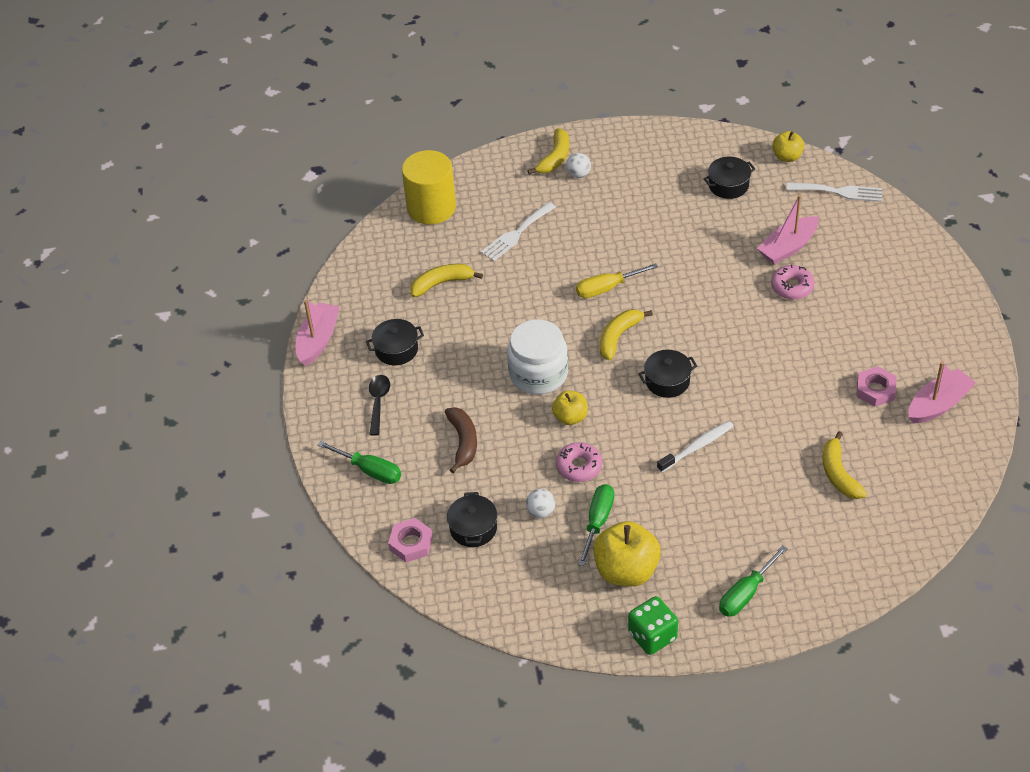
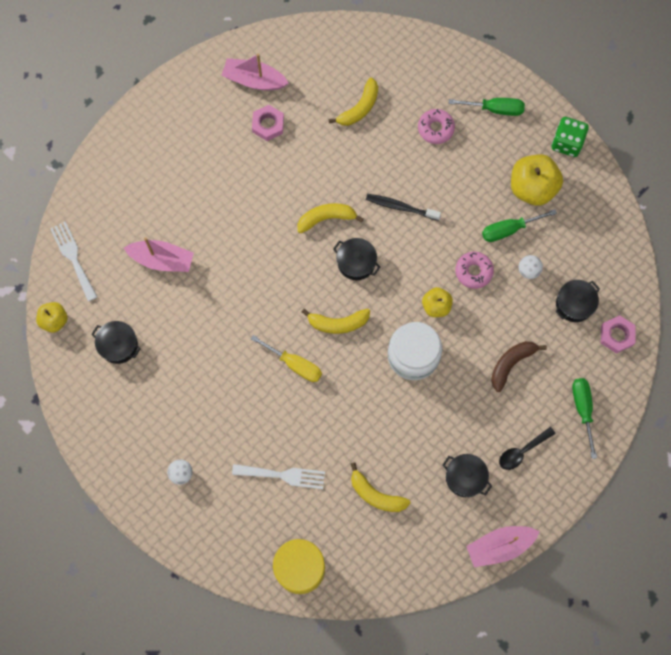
camera: 130 degrees left, 25 degrees up
(555, 158) = (174, 507): yellow banana -> yellow banana (326, 218)
(697, 447) = (401, 207): white toothbrush -> black toothbrush
(792, 287) = (203, 233): pink donut -> pink donut (435, 128)

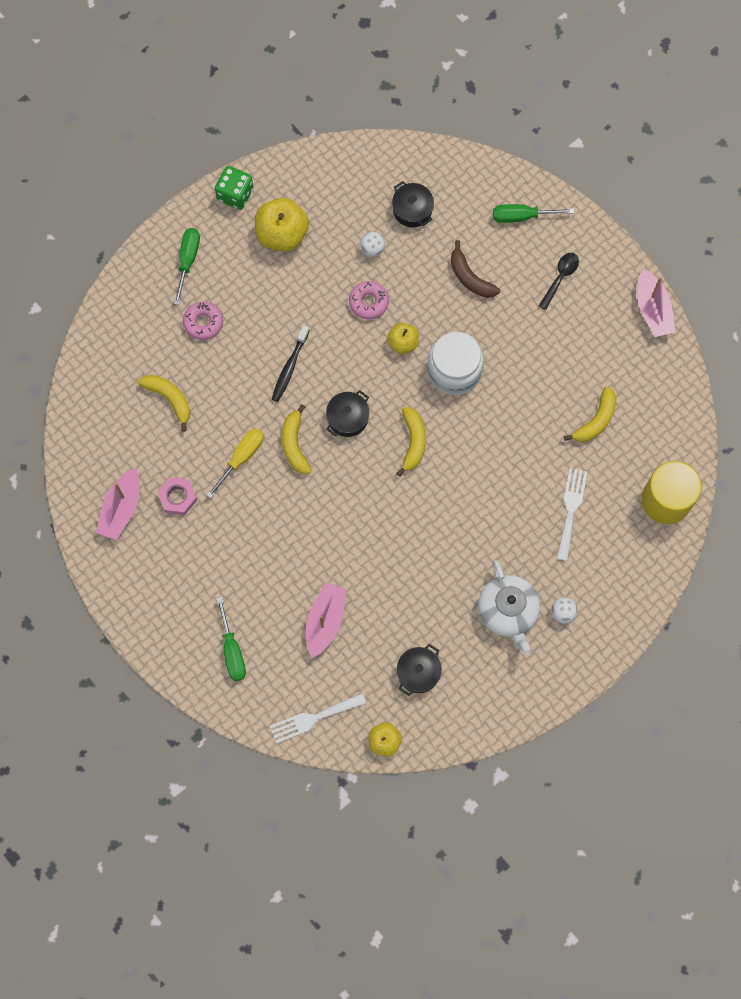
camera: 85 degrees left, 0 degrees up
(180, 422) = (508, 611): none -> white teapot
(294, 364) = (454, 489): yellow screwdriver -> yellow screwdriver (241, 458)
(465, 477) = (583, 334): black pot -> none
(509, 229) = (326, 262): green screwdriver -> green screwdriver (232, 650)
(522, 451) = (560, 278): black spoon -> black spoon turned 120 degrees counterclockwise
(616, 335) = (448, 175): pink nut -> none

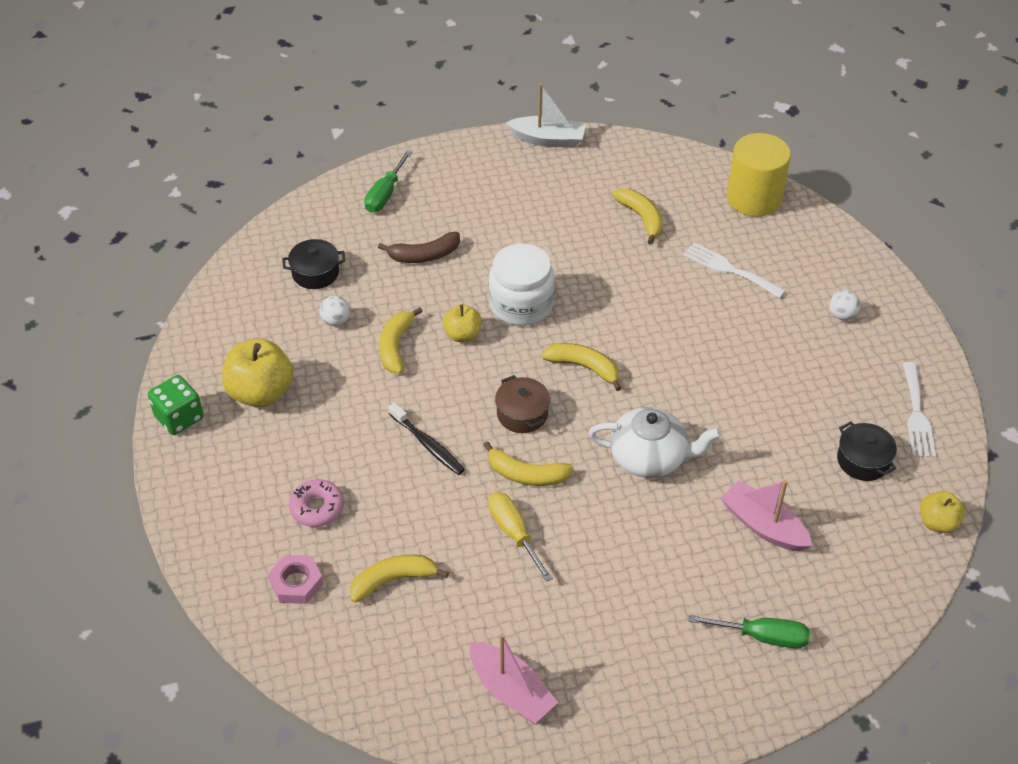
camera: 65 degrees left, 25 degrees down
(177, 497) = (529, 620): pink nut -> pink nut (296, 583)
(188, 260) = (227, 494): green screwdriver -> none
(313, 718) = (884, 583): white fork -> white fork (916, 415)
(348, 418) = (522, 414): black pot -> brown pot
(368, 302) = (396, 346): pink donut -> yellow banana
(508, 611) = (821, 358): white teapot -> white teapot (649, 457)
(560, 278) = (471, 190): black spoon -> none
(652, 309) = (548, 139): pink boat -> white boat

